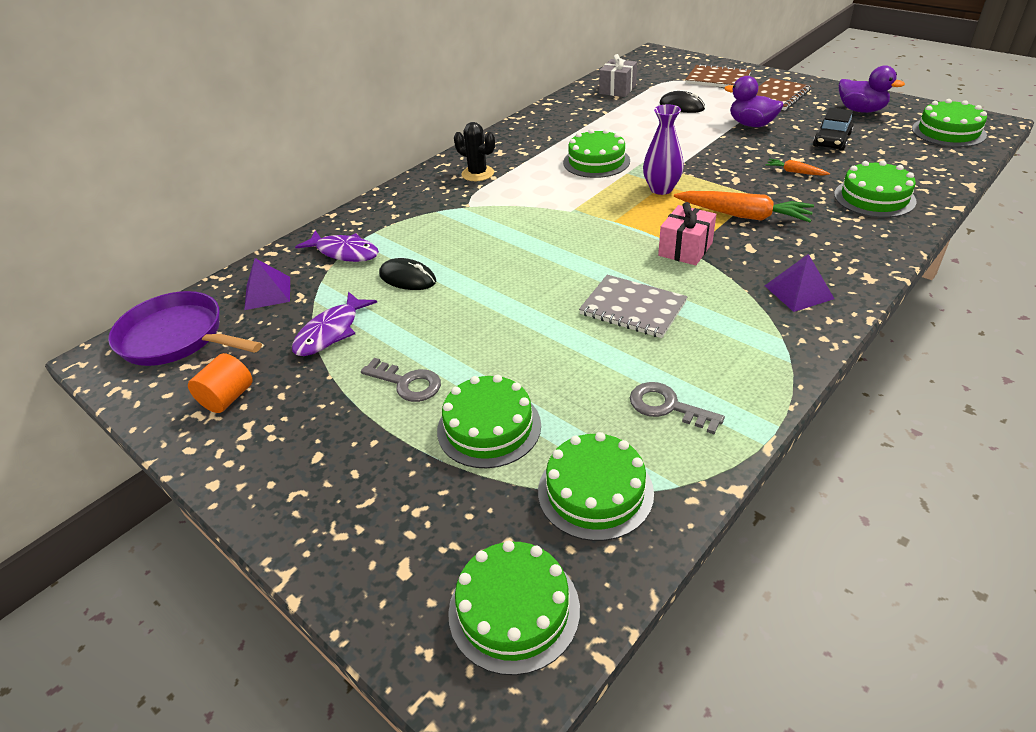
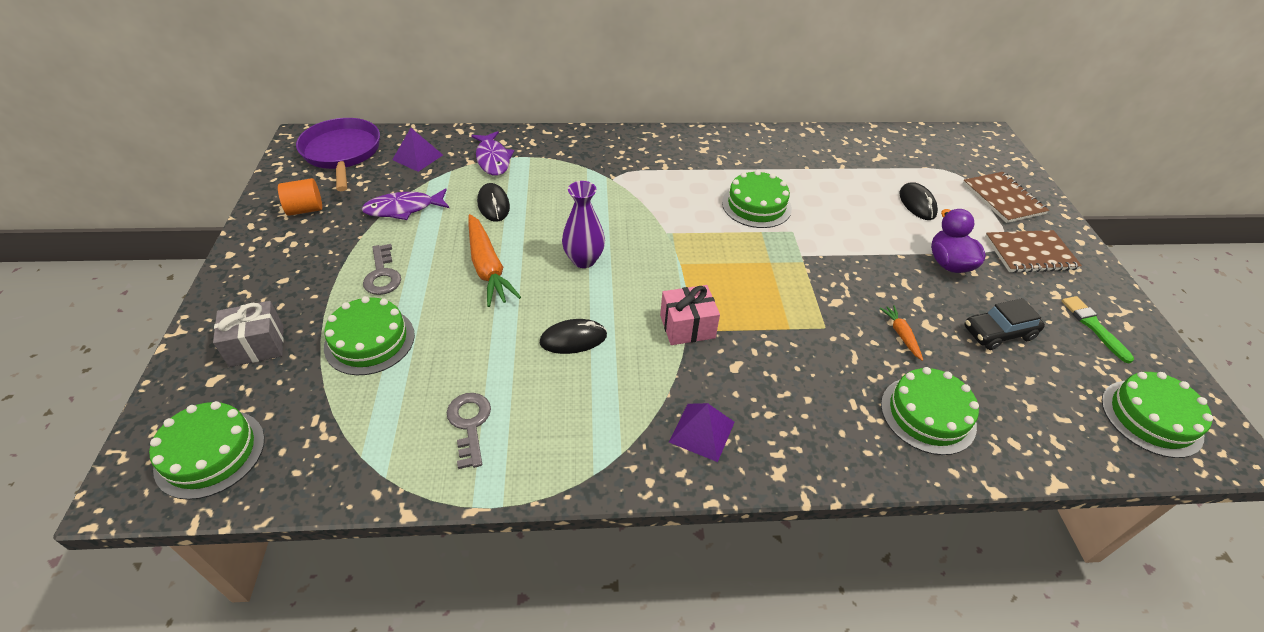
camera: 40 degrees right, 5 degrees up
(478, 174) = (660, 157): black cactus -> none
(595, 491) = (346, 433): green cake -> none
(617, 89) = (890, 152): grey gift -> grey gift (257, 346)
(633, 308) = (573, 339): grey notebook -> black mouse
(661, 189) = (761, 264): purple vase -> purple vase (584, 260)
(743, 215) = (782, 336): orange carrot -> orange carrot (488, 268)
(861, 110) = (1093, 326): purple duck -> green brush

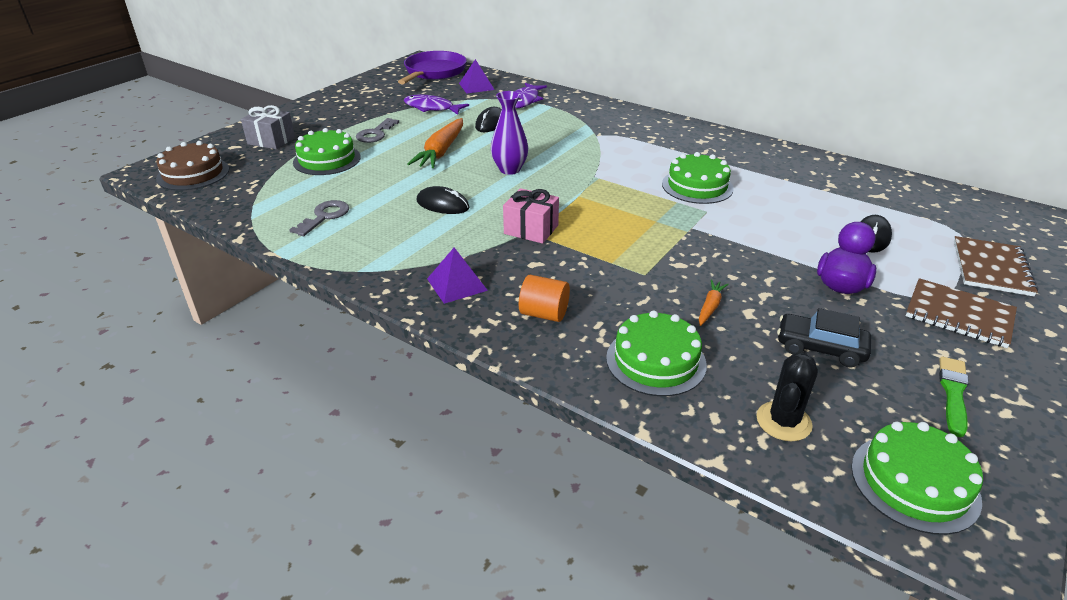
camera: 40 degrees right, 10 degrees down
(210, 453) = (193, 174): green cake -> brown cake
(305, 209) = (376, 92): orange cylinder -> orange cylinder (544, 314)
(1049, 417) = (783, 421): none -> black cactus

